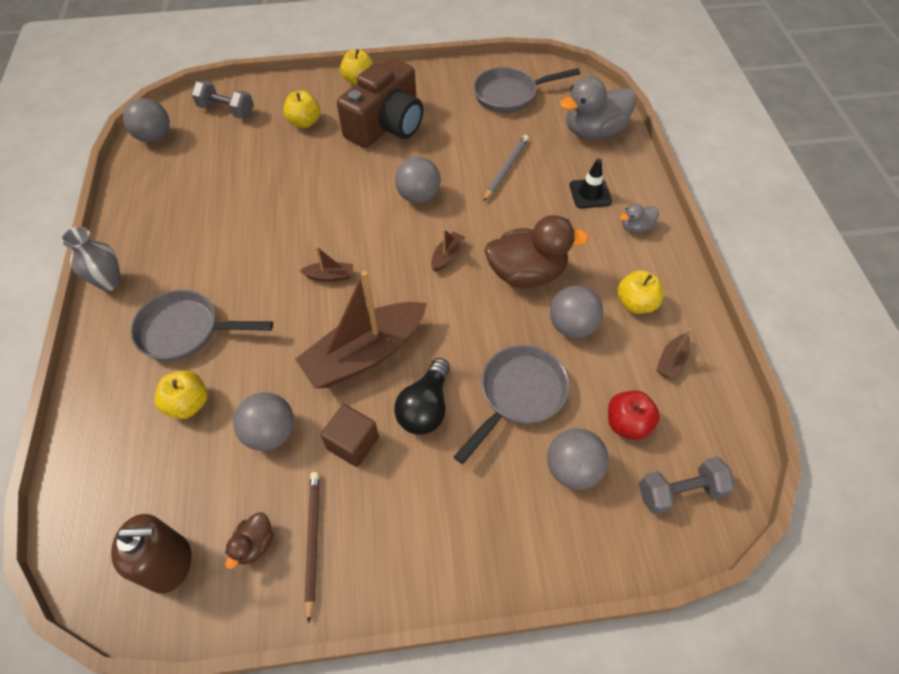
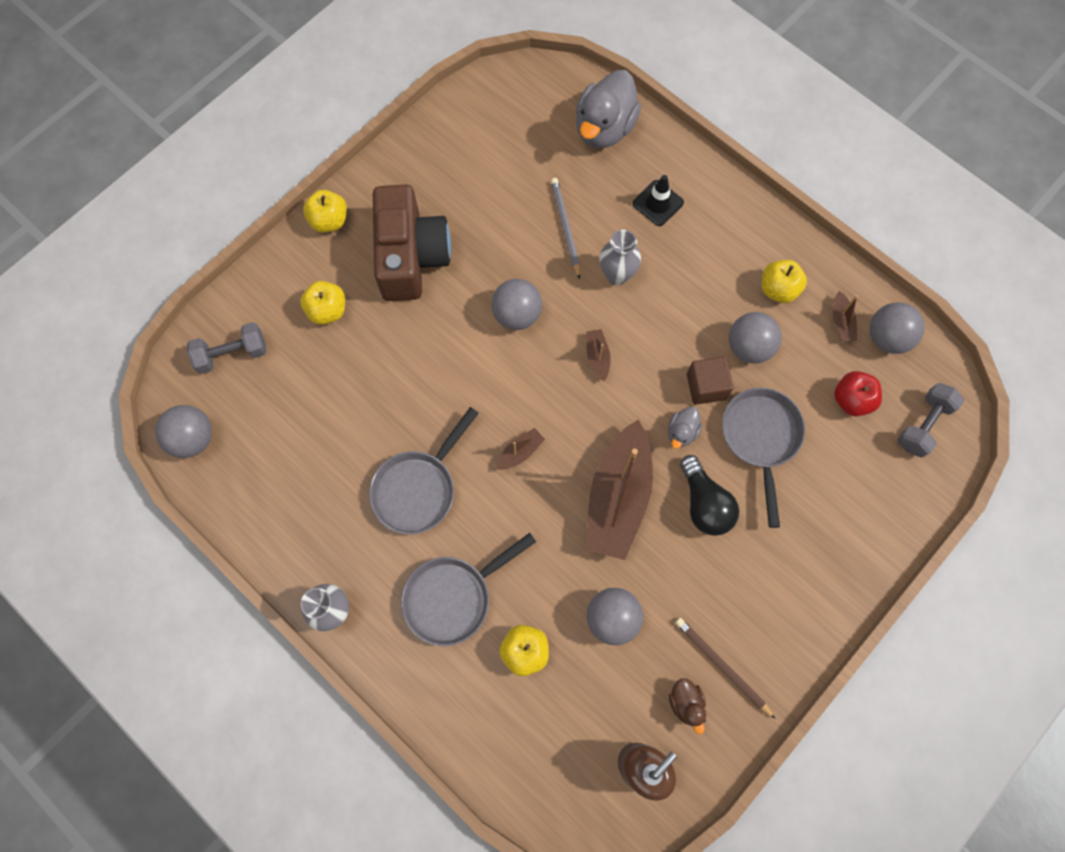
camera: 40 degrees left, 15 degrees up
(353, 443) = (679, 575): brown cube -> brown cube (706, 386)
(510, 95) = (493, 137): grey pan -> grey pan (418, 488)
(514, 217) = (617, 275): none -> grey vase
(526, 273) = (675, 325): brown duck -> none
(572, 469) = (844, 466): grey ball -> grey ball (887, 338)
(636, 227) = (721, 212): grey duck -> grey duck (681, 432)

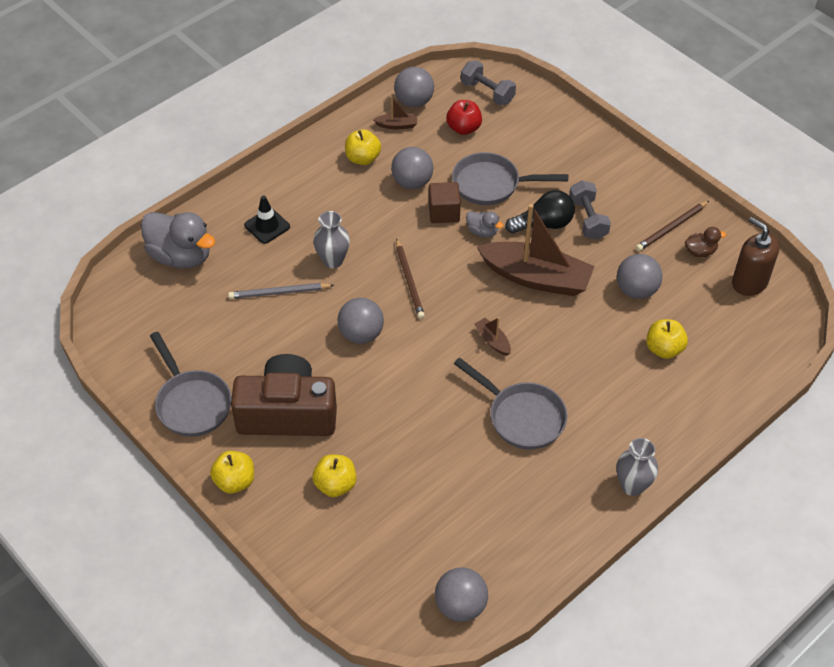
camera: 85 degrees left, 20 degrees down
(232, 354) = (372, 570): grey dumbbell -> grey dumbbell (588, 219)
(453, 597) = (620, 395): grey pan -> grey pan (192, 403)
(597, 357) = (409, 280): brown boat -> brown pencil

